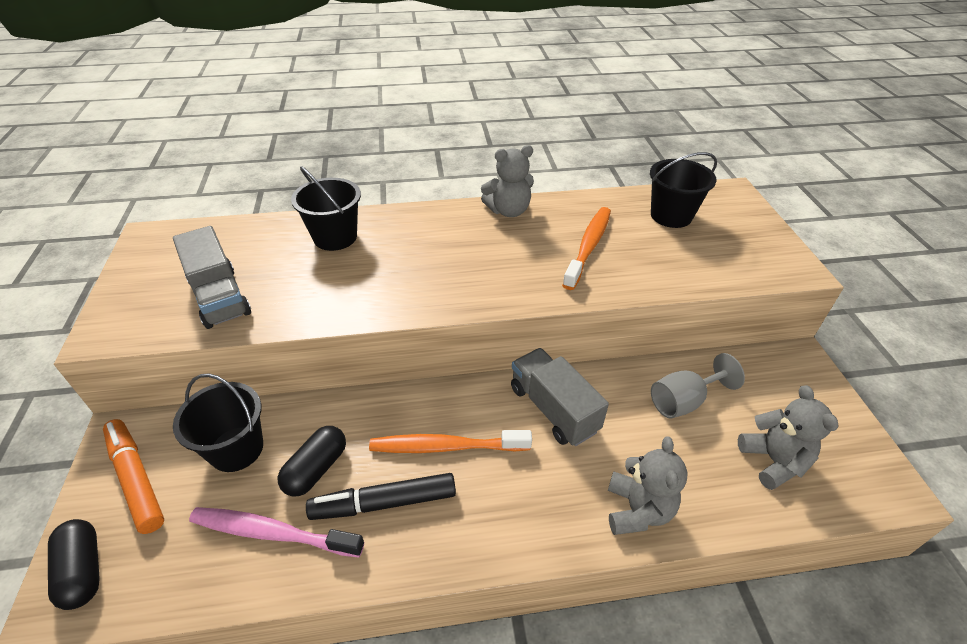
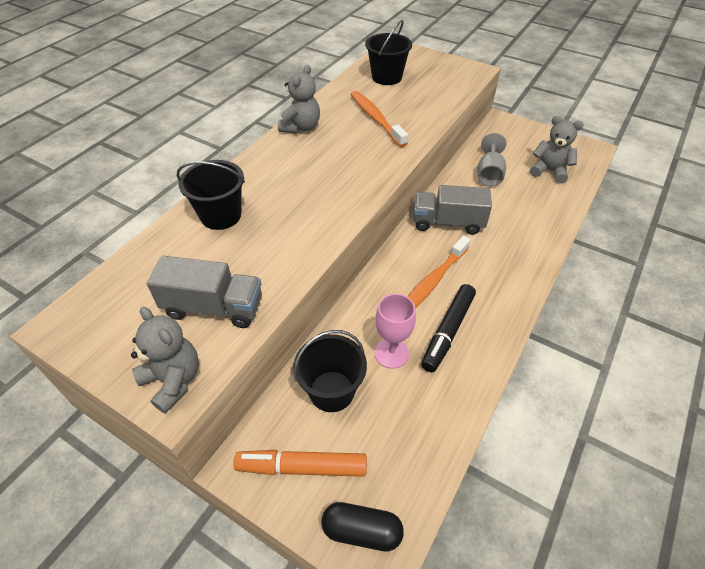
camera: 50 degrees left, 5 degrees up
(273, 533) = (423, 399): pink toothbrush -> none
(316, 469) = (391, 353): black capsule -> pink goblet
(637, 510) = (538, 232): grey teddy bear -> grey teddy bear (173, 380)

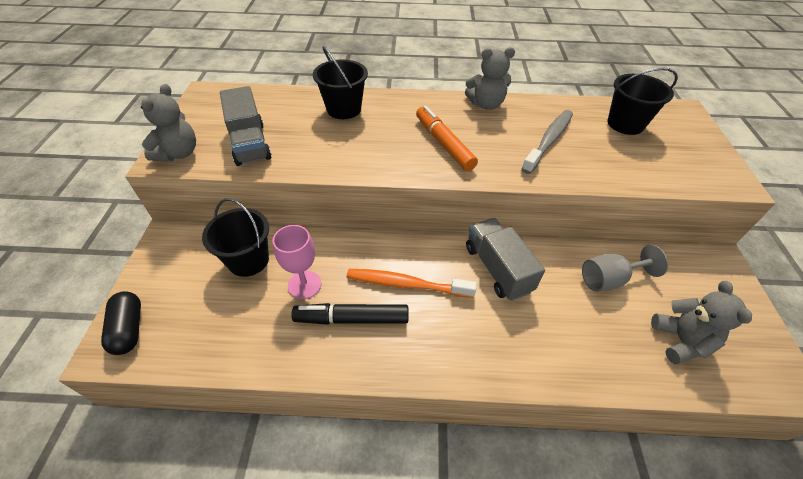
camera: 60 degrees right, 0 degrees up
(302, 467) = (174, 271): orange marker -> orange marker (444, 144)
(376, 119) = (548, 141): orange toothbrush -> grey toothbrush

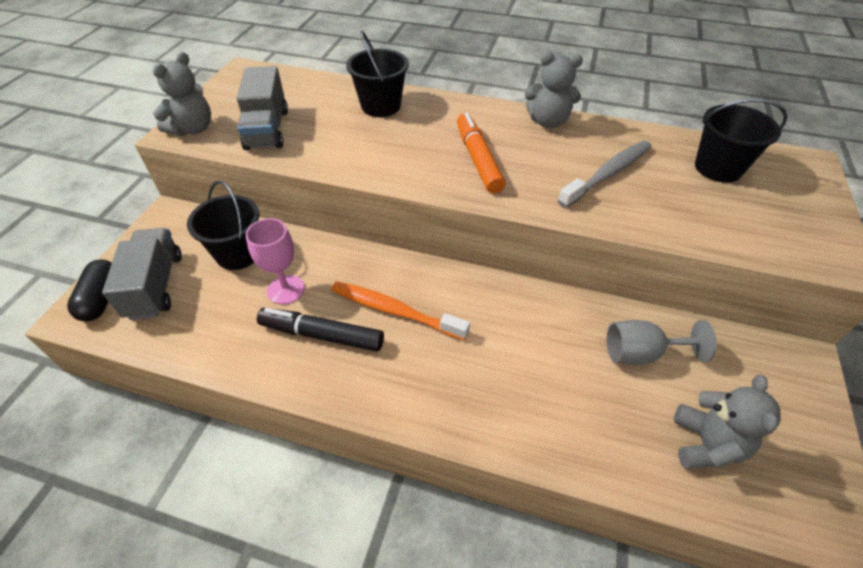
camera: 15 degrees right, 0 degrees up
(497, 269) = (506, 314): grey truck -> grey truck (155, 286)

